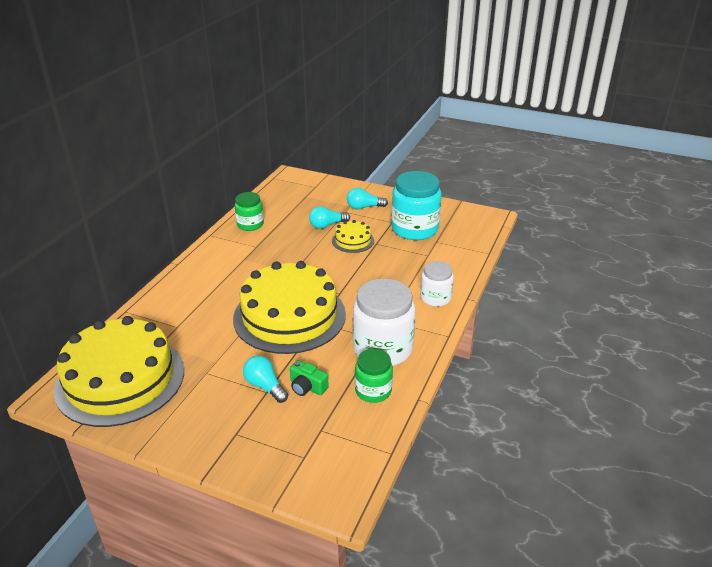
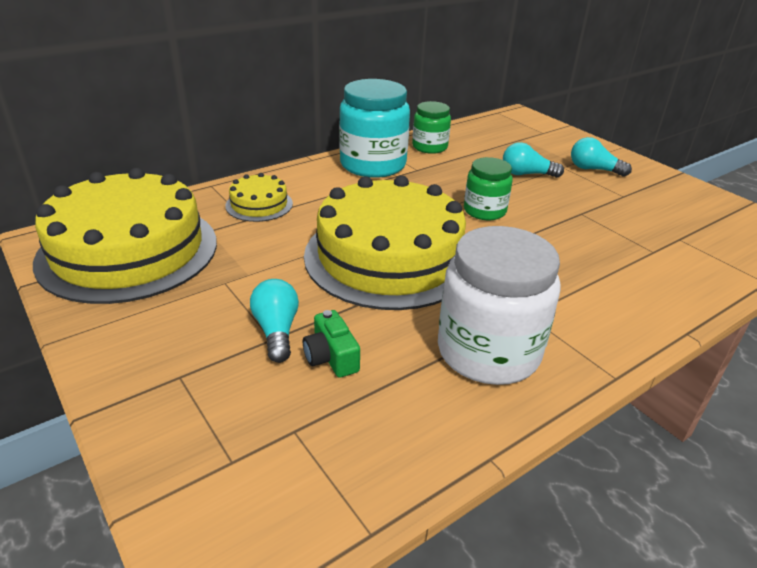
camera: 30 degrees right, 0 degrees up
(353, 241) = (549, 200): yellow cake -> yellow cake (259, 204)
(373, 391) = (424, 408): green jar -> green jar (484, 211)
(414, 229) = (653, 214): turquoise jar -> turquoise jar (373, 165)
(435, 298) = (629, 312): white jar -> none

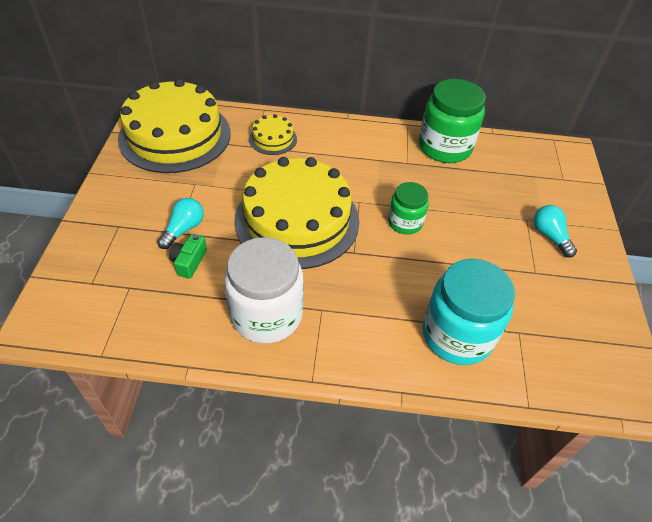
camera: 40 degrees right, 15 degrees up
(373, 165) = (382, 143): turquoise jar -> turquoise jar (457, 335)
(429, 147) = (444, 147): green jar -> green jar, size x1.74
(526, 174) = (484, 210): turquoise light bulb -> none

